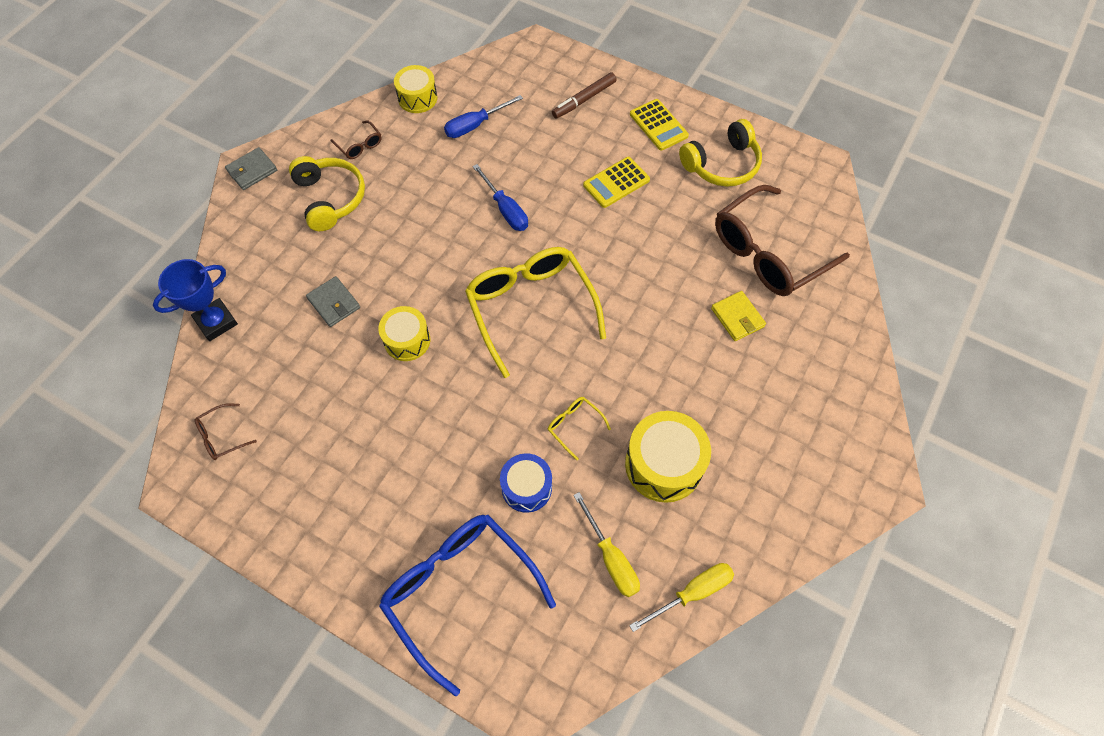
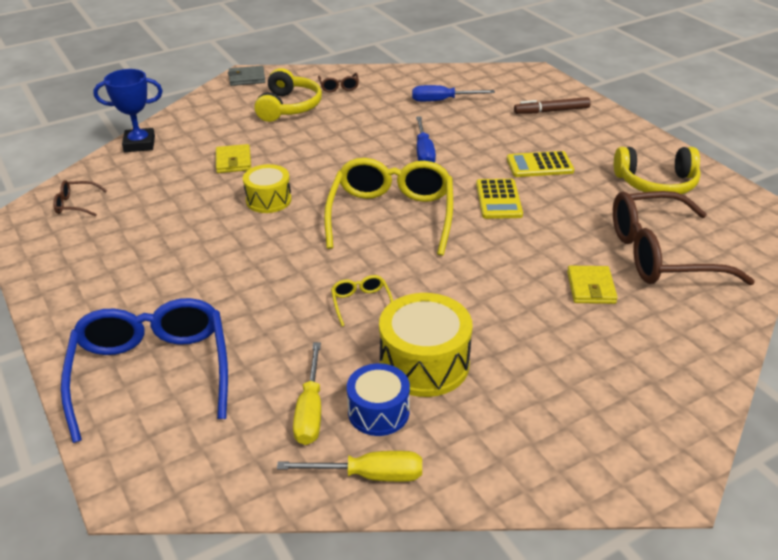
camera: 30 degrees right, 25 degrees down
(334, 303) = (233, 161): grey wallet -> yellow wallet
(417, 98) = (408, 75): yellow drum -> none
(526, 487) = (279, 327): blue drum -> blue drum (378, 412)
(658, 125) = (610, 143): yellow calculator -> yellow calculator (498, 199)

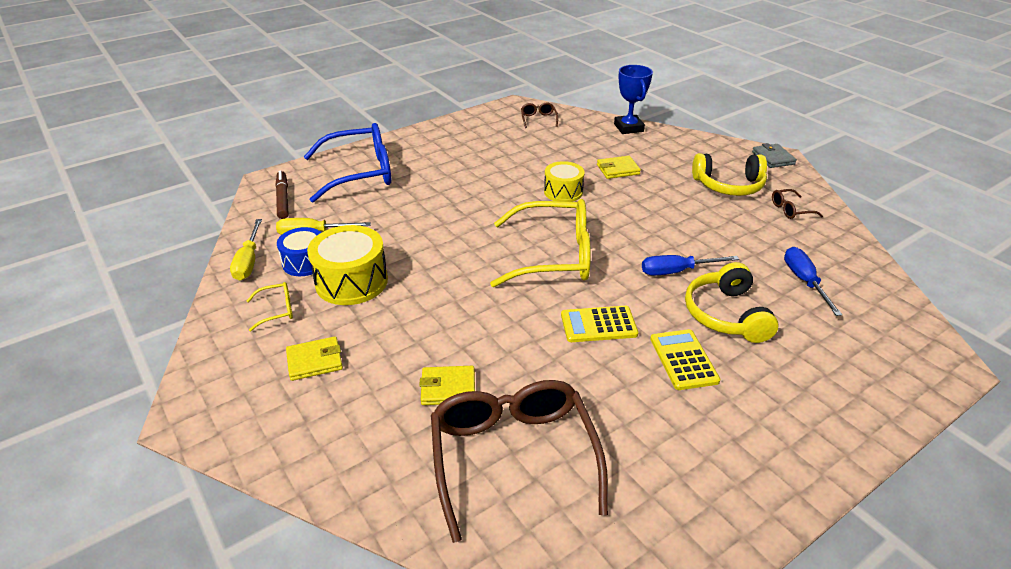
camera: 85 degrees right, 0 degrees up
(361, 303) = (426, 247): yellow glasses -> yellow glasses (277, 310)
(551, 111) = (835, 378): brown marker -> brown marker (283, 199)
(565, 383) = (315, 361): none -> yellow wallet
(656, 183) = (678, 474): yellow headphones -> yellow headphones (726, 315)

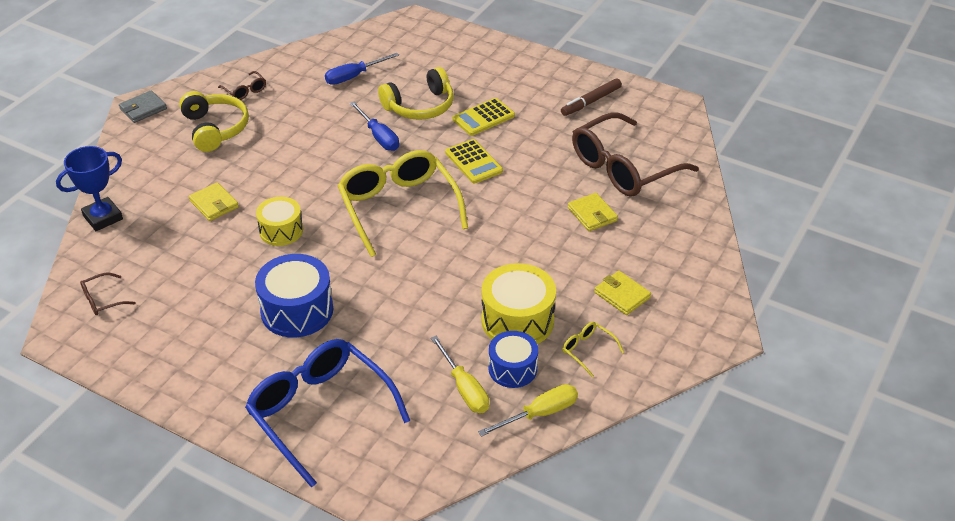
camera: 115 degrees left, 5 degrees up
(283, 199) = (415, 455): brown marker -> brown marker (591, 102)
(465, 182) = (297, 310): none -> blue drum

